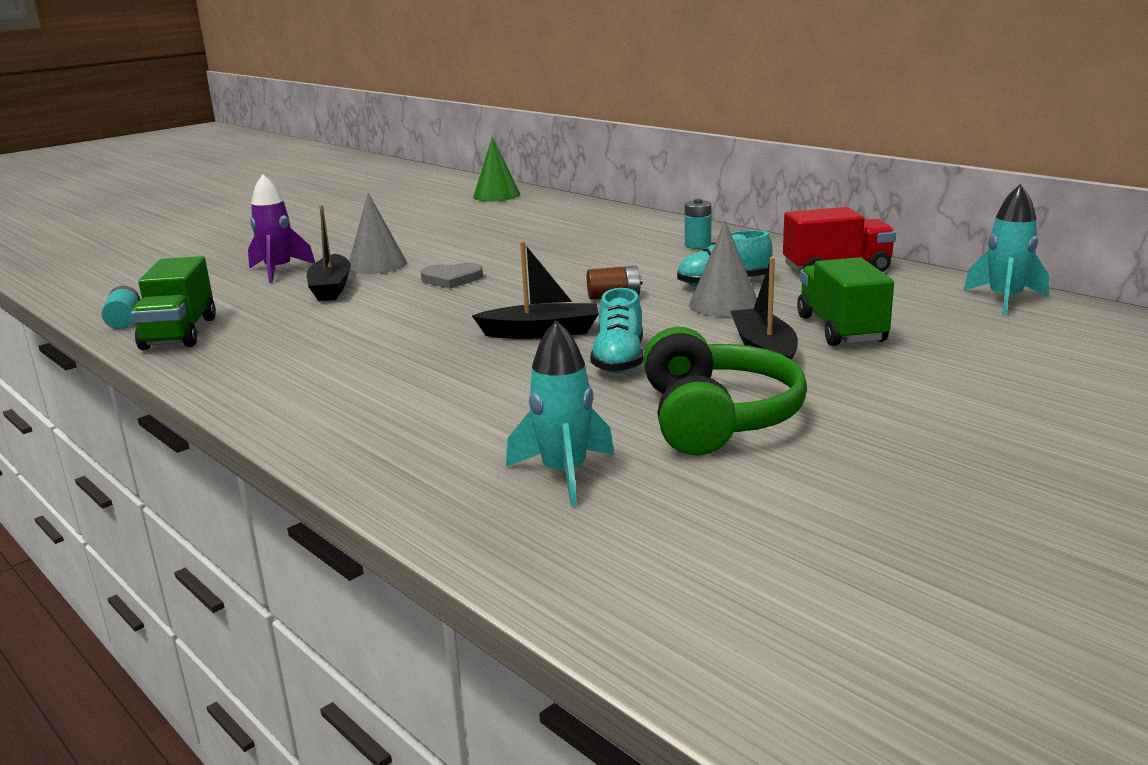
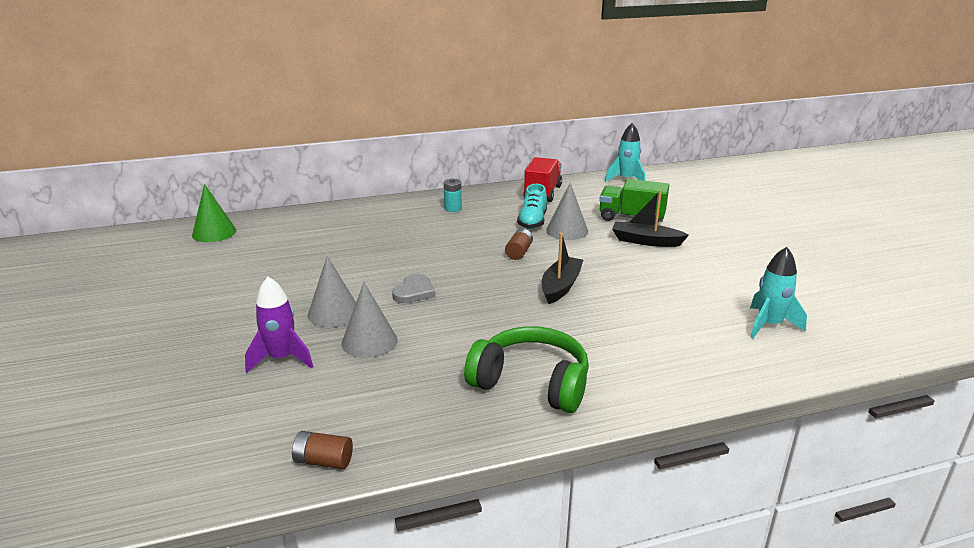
camera: 65 degrees left, 5 degrees up
(124, 320) = (323, 461): turquoise battery -> brown battery
(180, 333) = (402, 430): green truck -> none
(331, 288) = (369, 341): black boat -> grey cone
(619, 360) = (627, 276): turquoise shoe -> none
(717, 418) = (722, 274): green headphones -> green headphones (531, 383)

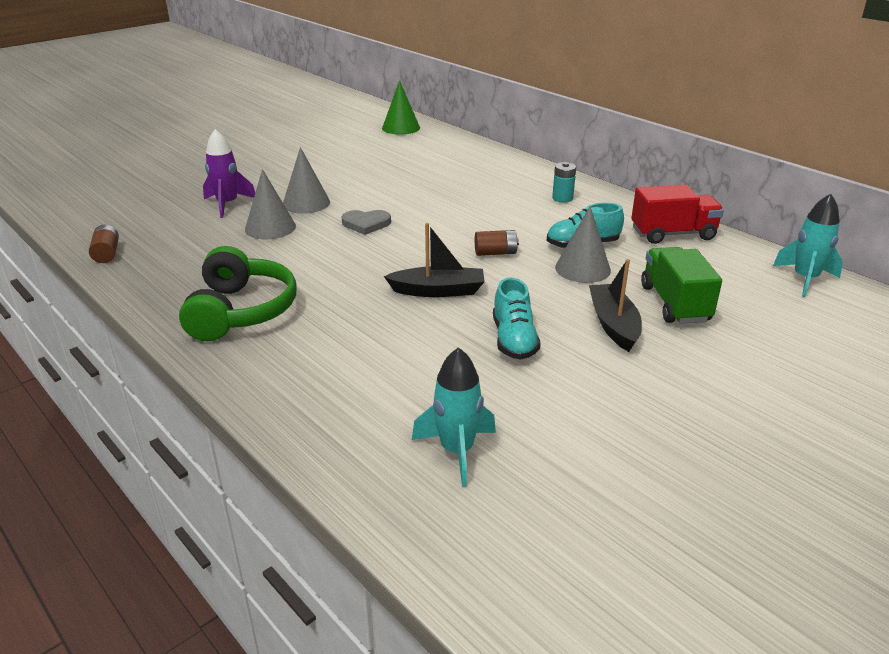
camera: 65 degrees right, 5 degrees up
(647, 276) = (514, 340): none -> turquoise shoe

